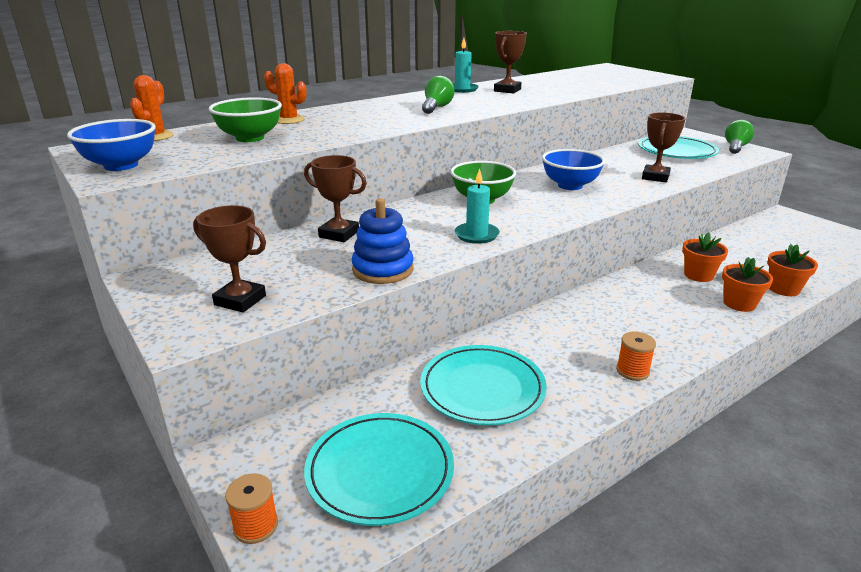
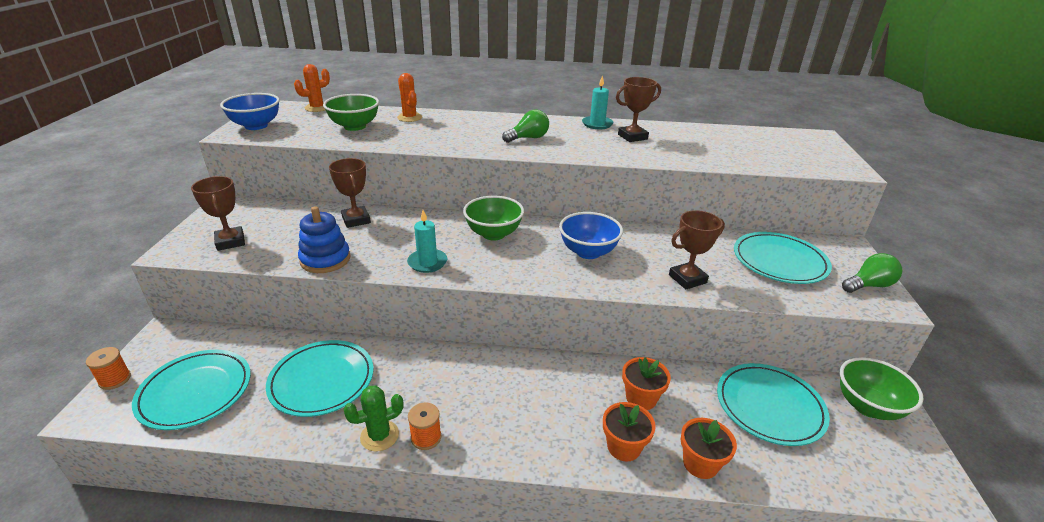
camera: 40 degrees right, 5 degrees up
(602, 391) = (379, 436): none -> green cactus
(757, 245) = (769, 406): none -> turquoise plate
(790, 223) = (867, 406): none -> green bowl

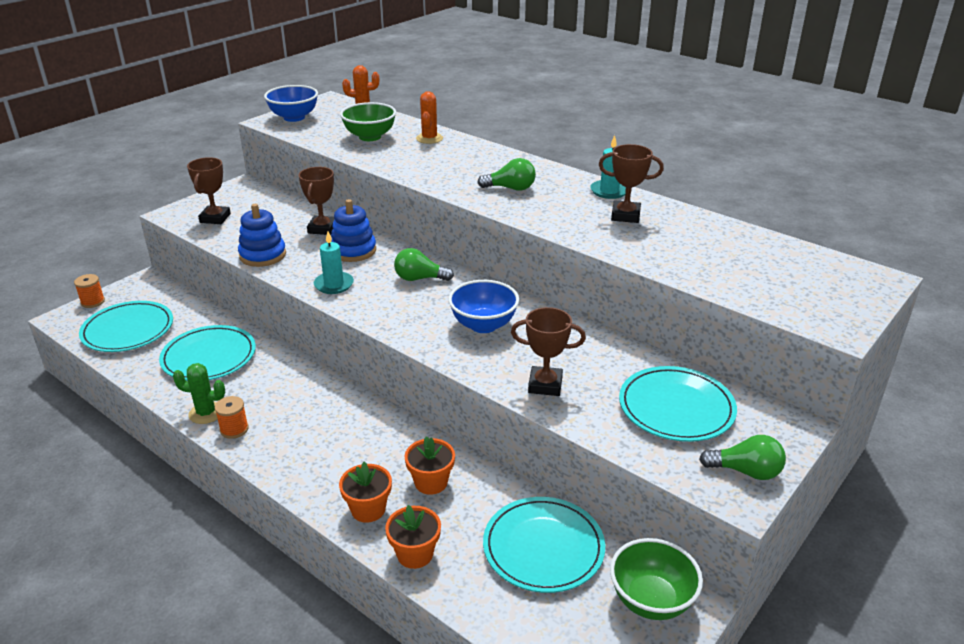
camera: 35 degrees right, 0 degrees up
(408, 229) = (353, 251): none -> blue stacking toy
(493, 234) = (419, 278): green bowl -> green light bulb

